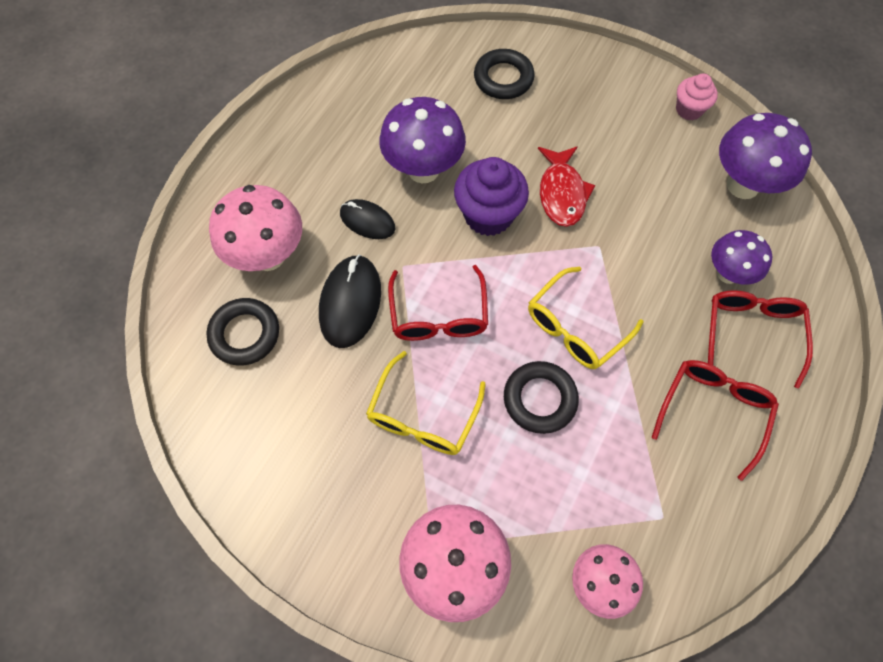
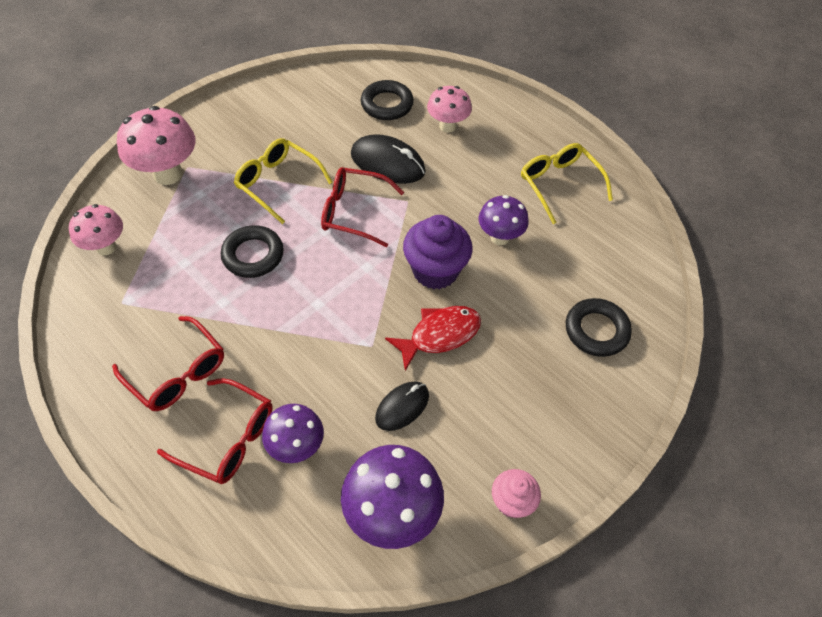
camera: 105 degrees right, 10 degrees down
(268, 256) = (447, 126): pink mushroom -> pink mushroom, size x0.64
(367, 221) = (458, 188): black mouse -> black mouse (402, 407)
(423, 170) = (499, 237): purple mushroom -> purple mushroom, size x0.64
(562, 193) = (439, 335): red fish -> red fish turned 135 degrees clockwise
(576, 326) = (301, 300): yellow glasses -> yellow glasses (560, 185)

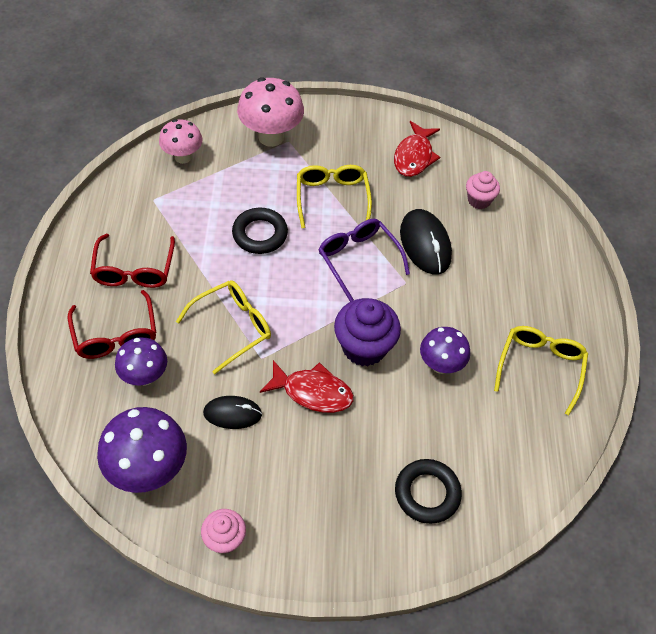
camera: 45 degrees right, 0 degrees up
(303, 107) = (414, 156): none -> red fish
(320, 344) = (231, 327): none -> yellow glasses
(354, 212) = (359, 260): red glasses -> purple glasses
(387, 104) = (479, 200): black ring -> pink cupcake
(447, 126) = (506, 252): pink mushroom -> none

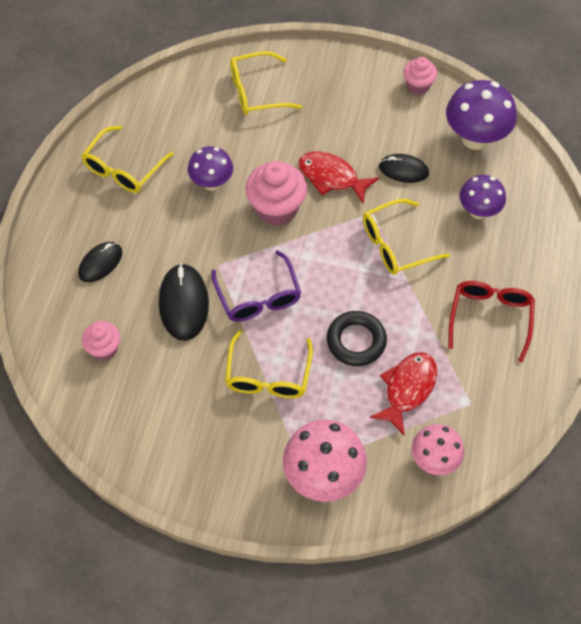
camera: 165 degrees left, 5 degrees up
(115, 334) = (506, 254): red glasses -> none
(364, 347) = (276, 208): purple cupcake -> pink cupcake
(414, 156) = (156, 420): red fish -> red fish (407, 389)
(427, 493) = (257, 92): black ring -> yellow glasses
(516, 268) = (100, 263): none -> black mouse

